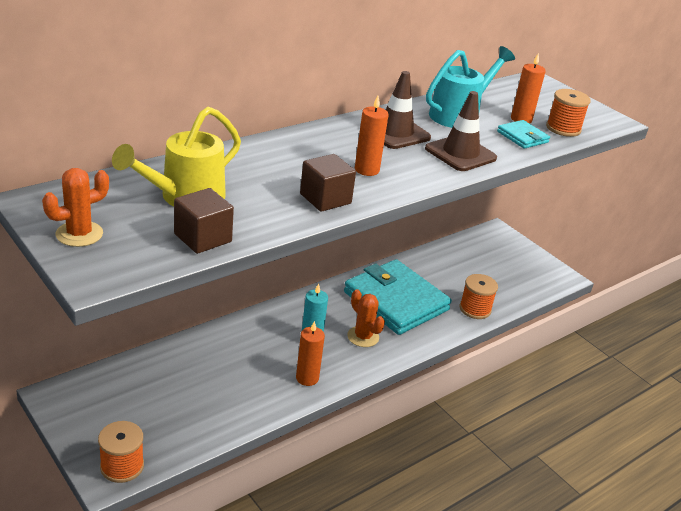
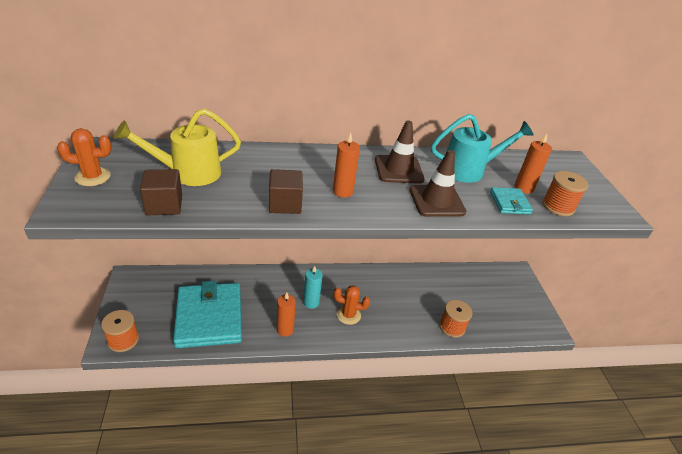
camera: 30 degrees right, 5 degrees up
(363, 337) = (348, 315): orange cactus -> orange cactus turned 75 degrees counterclockwise
(396, 301) = (394, 297): turquoise wallet -> turquoise wallet (209, 317)

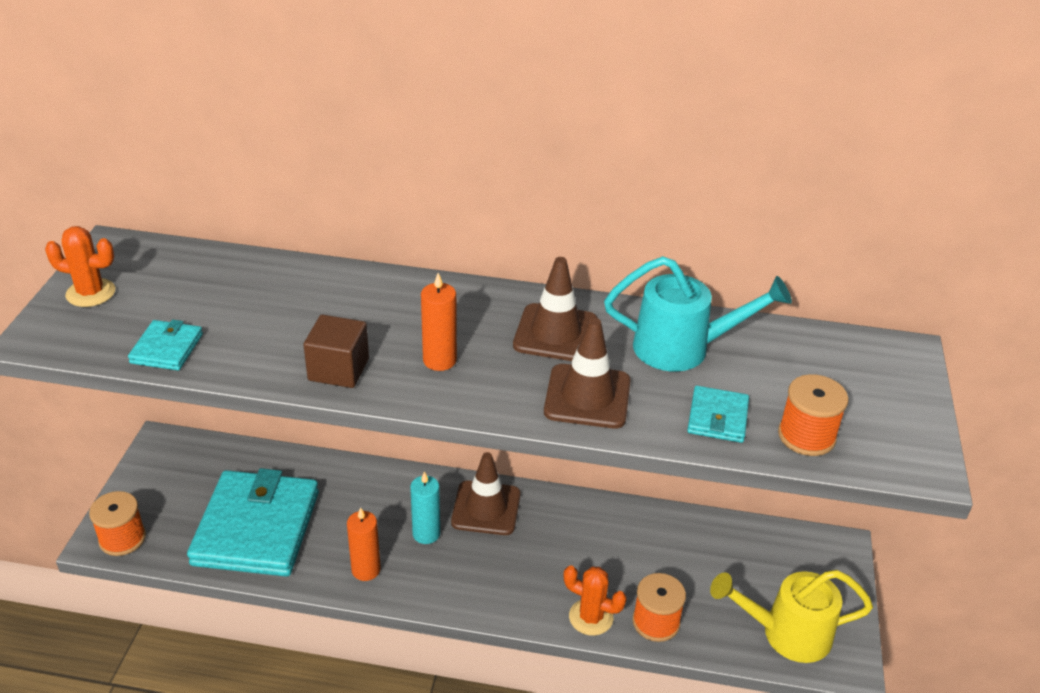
camera: 20 degrees right, 0 degrees up
(164, 205) = (167, 348): brown cube -> turquoise wallet
(188, 173) = (221, 301): yellow watering can -> yellow watering can (786, 633)
(338, 282) = (486, 508): none -> brown traffic cone
(348, 315) = (480, 566): orange cactus -> orange cactus (591, 617)
(523, 188) = (764, 394): orange candle -> none

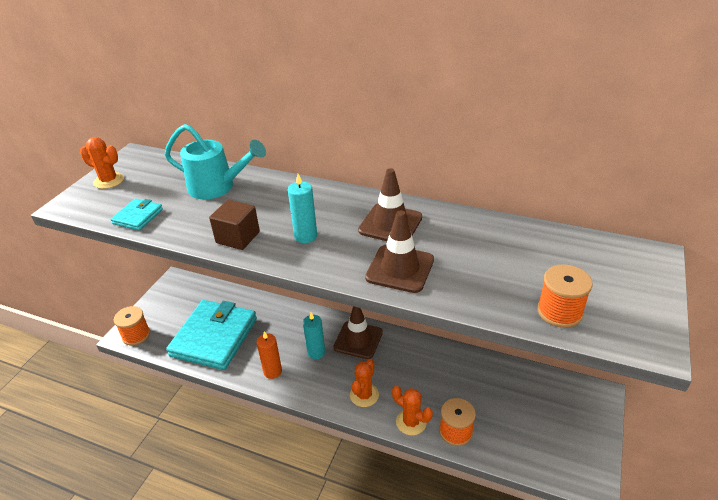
camera: 15 degrees right, 0 degrees up
(439, 360) = (305, 236): orange candle -> turquoise candle
(514, 588) = (364, 395): none -> orange cactus
(683, 348) = (479, 240): turquoise watering can -> turquoise watering can (217, 187)
(717, 417) = (492, 292): turquoise wallet -> none
(786, 633) = (549, 452): yellow watering can -> none

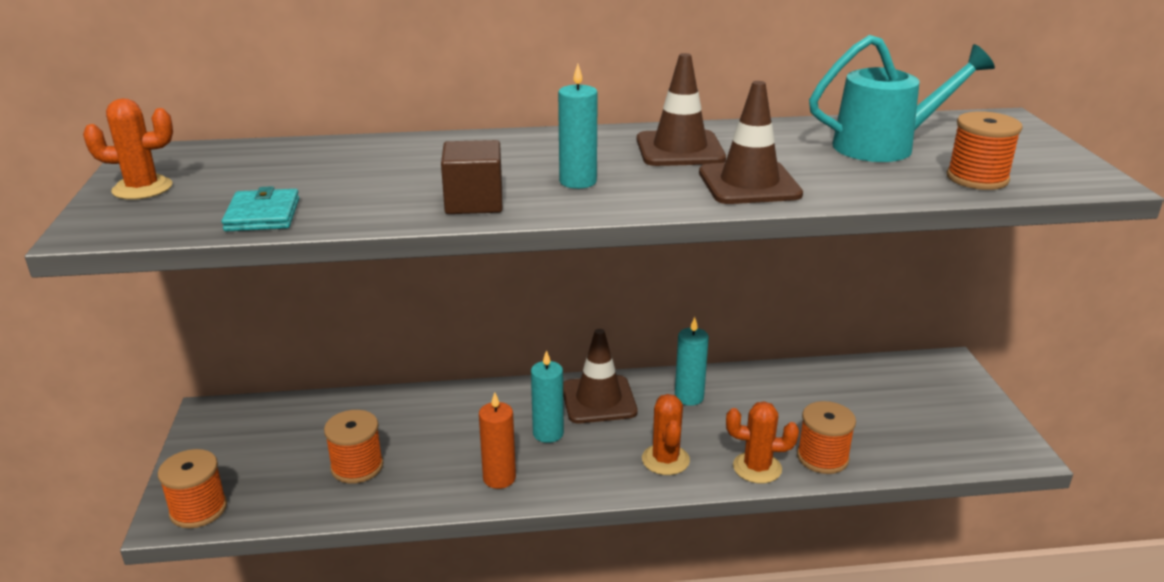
camera: 30 degrees left, 10 degrees down
(214, 337) = (357, 467): turquoise wallet -> orange spool
(217, 187) = (364, 161): turquoise watering can -> turquoise watering can (885, 146)
(409, 357) = (689, 397): none -> turquoise candle

